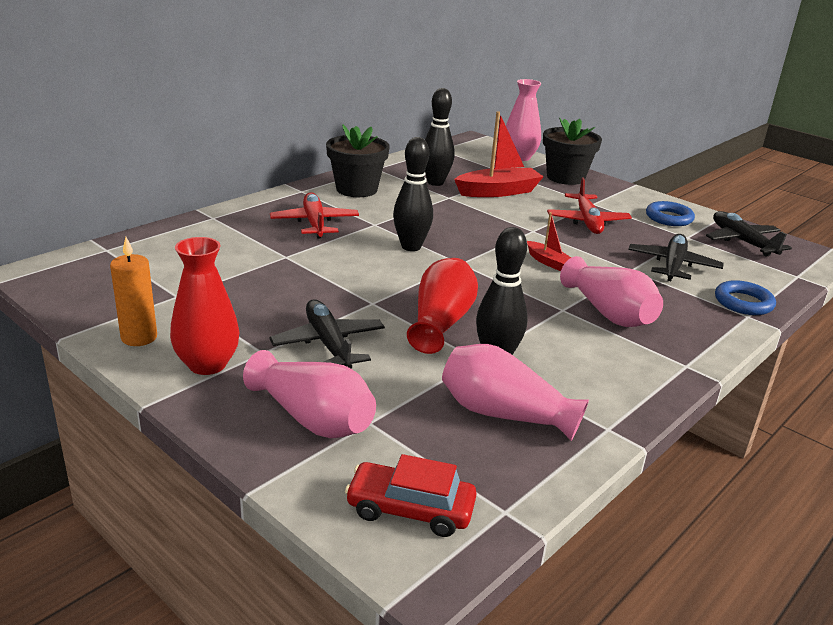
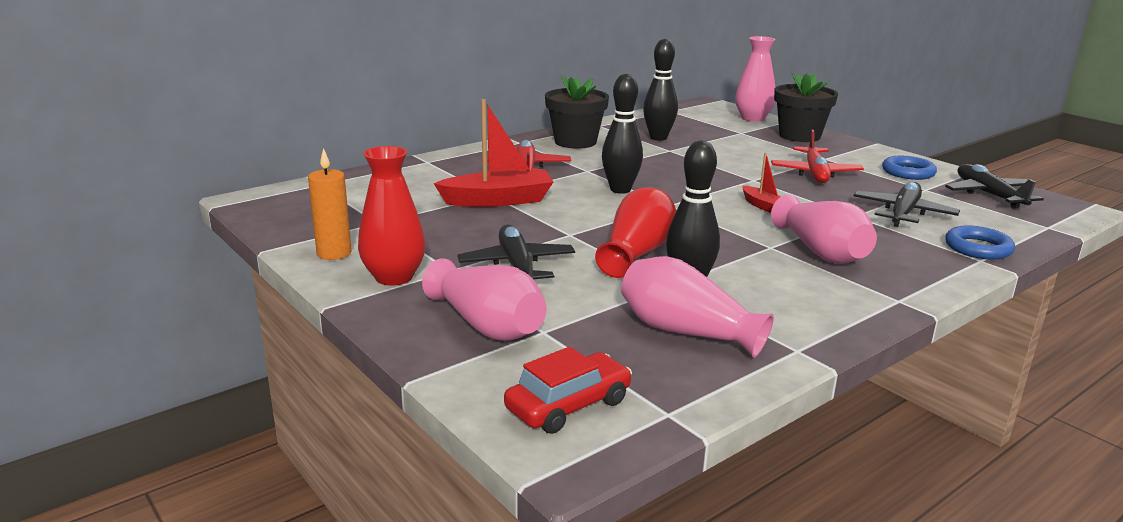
camera: 10 degrees right, 5 degrees down
(410, 509) = (568, 405): red car -> red car turned 120 degrees clockwise
(498, 192) = (723, 146): red boat -> red boat (498, 200)

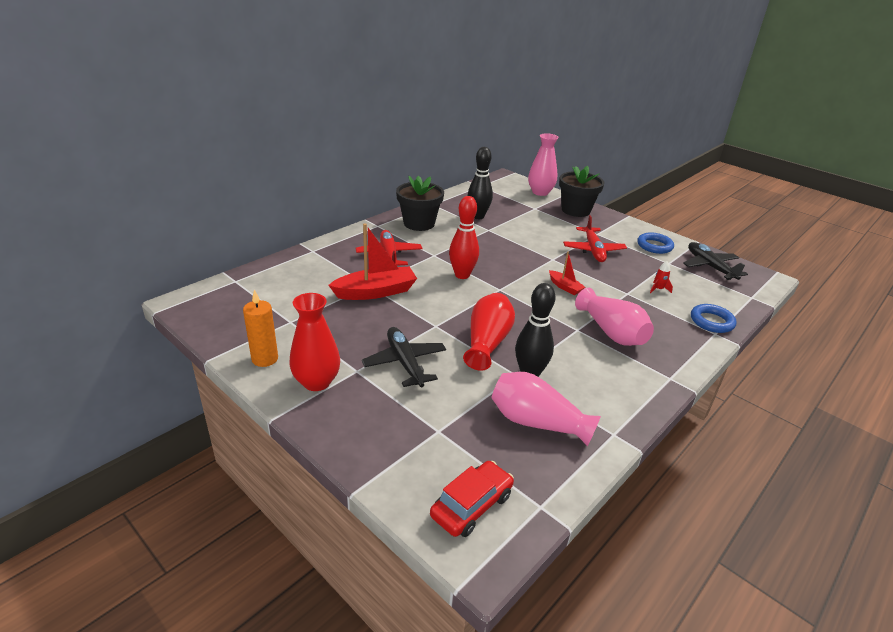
camera: 10 degrees left, 10 degrees up
(487, 325) = (397, 428): pink vase -> none
(620, 190) = (462, 275): black bowling pin -> red bowling pin
(903, 213) = (658, 289): black plane -> red rocket

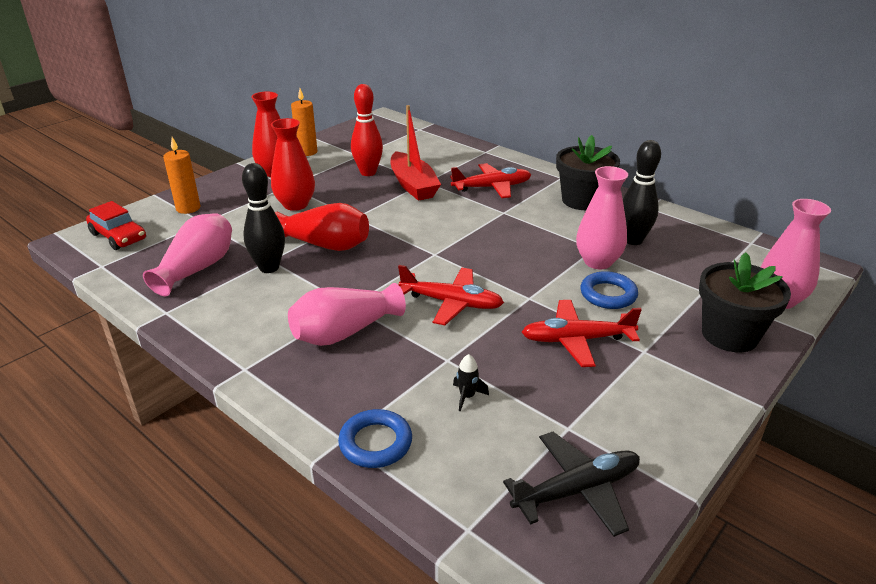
camera: 90 degrees right, 0 degrees up
(401, 449) = (188, 208): none -> orange candle
(405, 363) = (295, 204): black plane -> red vase
(462, 275) = (461, 230): red bowling pin -> red bowling pin (368, 172)
(506, 231) = (597, 262): none -> pink vase
(565, 287) = (451, 303): red boat -> red plane
(654, 246) = (632, 420): blue ring -> blue ring (608, 294)
(658, 289) = (467, 396): red rocket -> black rocket

